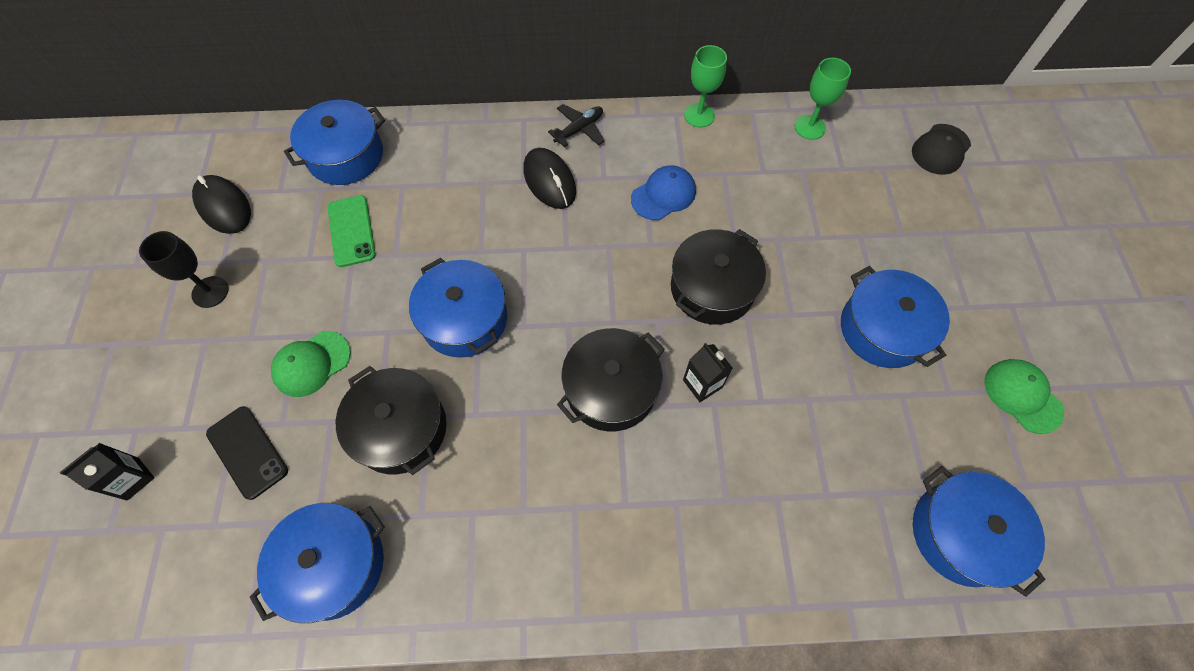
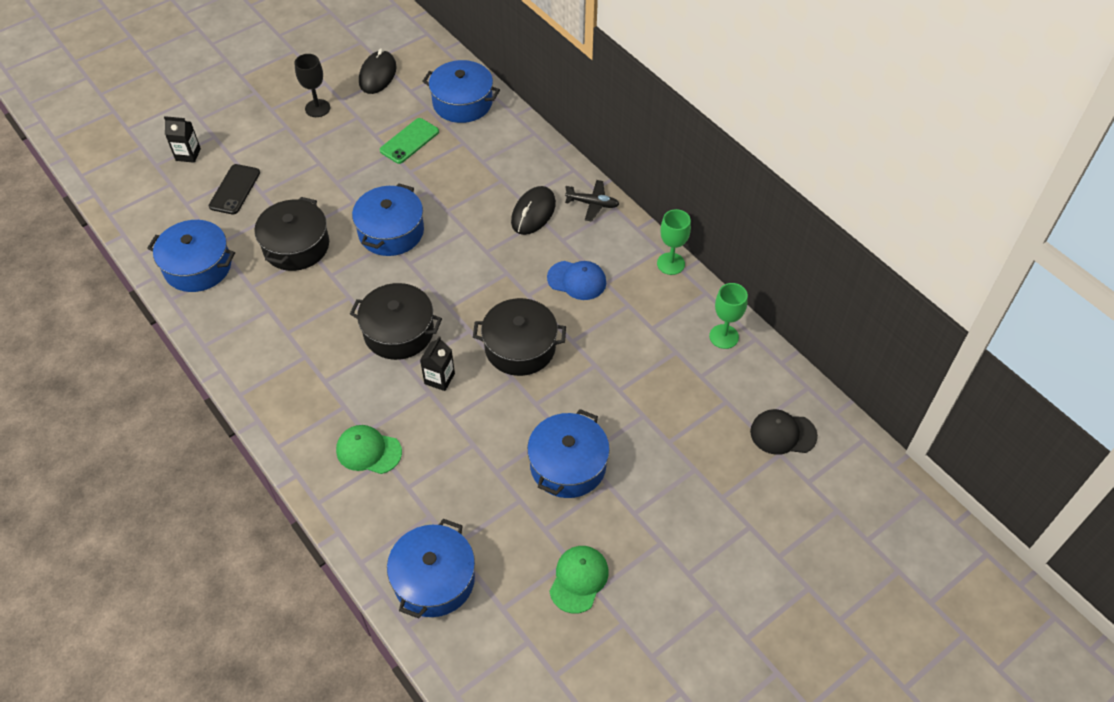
camera: 55 degrees right, 10 degrees down
(311, 364) = (307, 181): green cap -> green cap (368, 451)

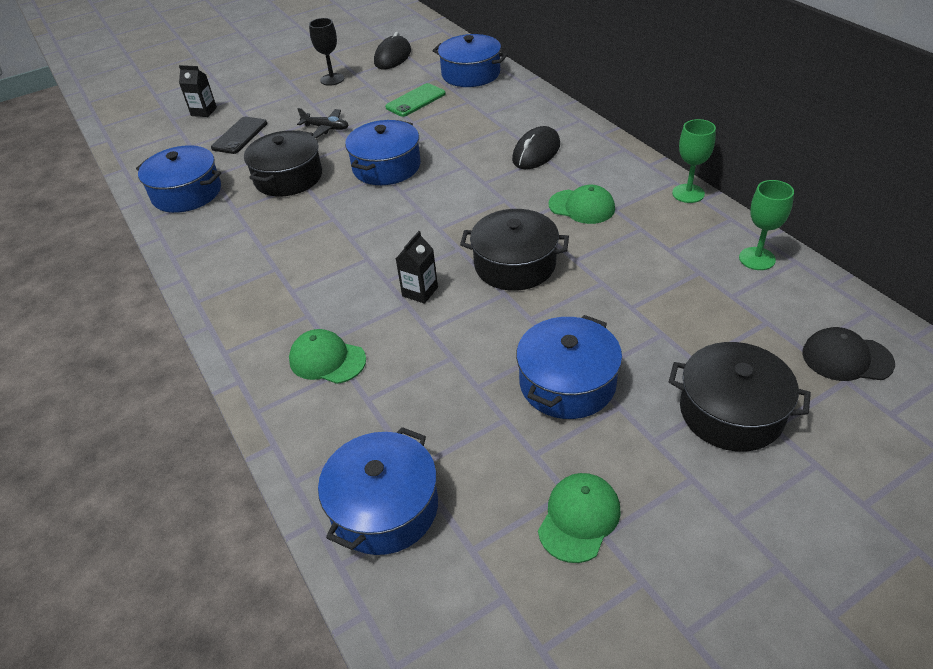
camera: 10 degrees right, 10 degrees down
(398, 332) = (381, 249): black pot -> black pot (731, 412)
(577, 280) = (582, 207): blue cap -> green cap
(592, 204) = (599, 145): black plane -> black plane (326, 128)

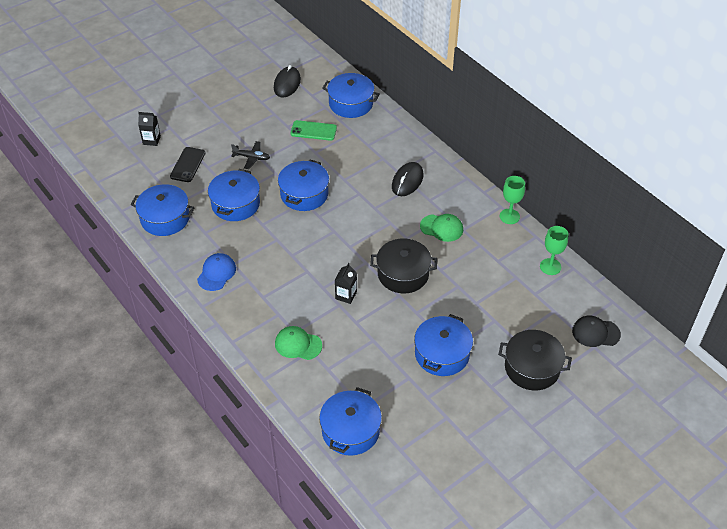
camera: 10 degrees left, 5 degrees up
(233, 259) = (216, 273): none -> blue cap
(288, 177) = (235, 204): black pot -> blue pot
(332, 79) = (244, 107): black goblet -> none
(415, 100) = (313, 131): green phone -> green phone turned 60 degrees clockwise
(579, 518) = (454, 430): green cap -> none

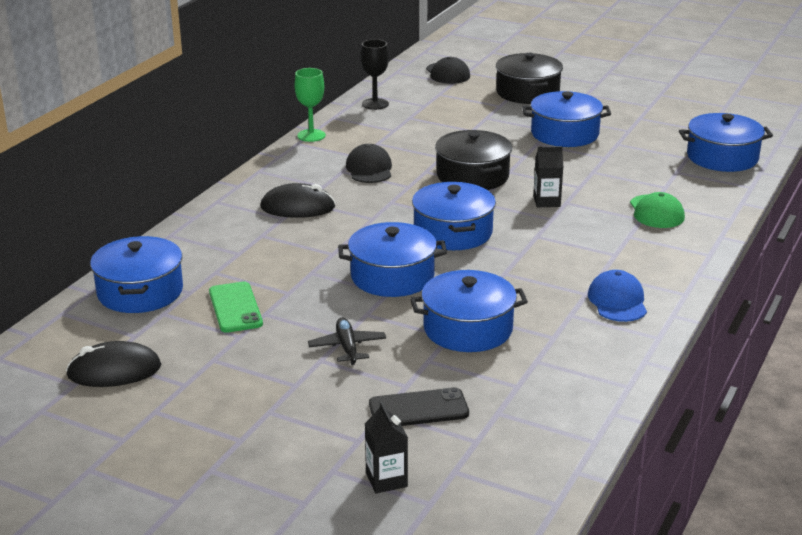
camera: 115 degrees left, 20 degrees down
(165, 218) = (564, 386): blue pot -> blue pot (453, 232)
(216, 273) = (617, 301): blue cap -> blue cap turned 90 degrees clockwise
(442, 228) = (369, 169): green cap -> black cap
(550, 266) = (375, 104): green goblet -> black goblet

